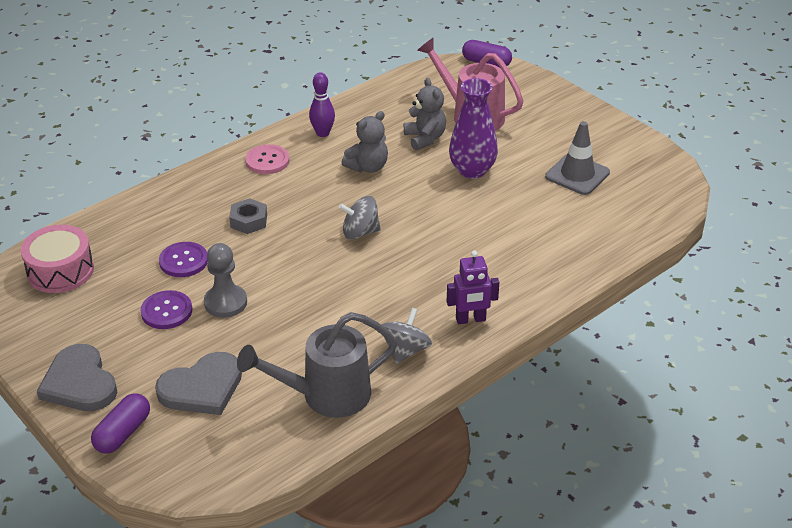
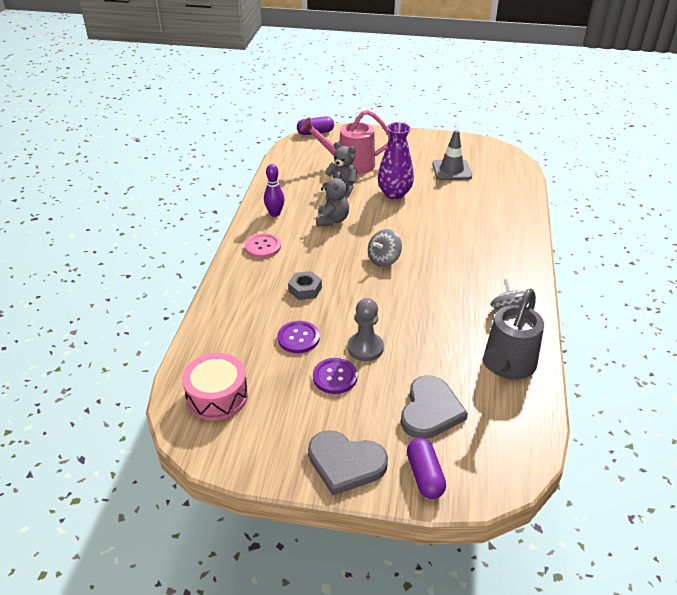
camera: 40 degrees left, 0 degrees up
(470, 319) = (514, 275): purple robot -> none

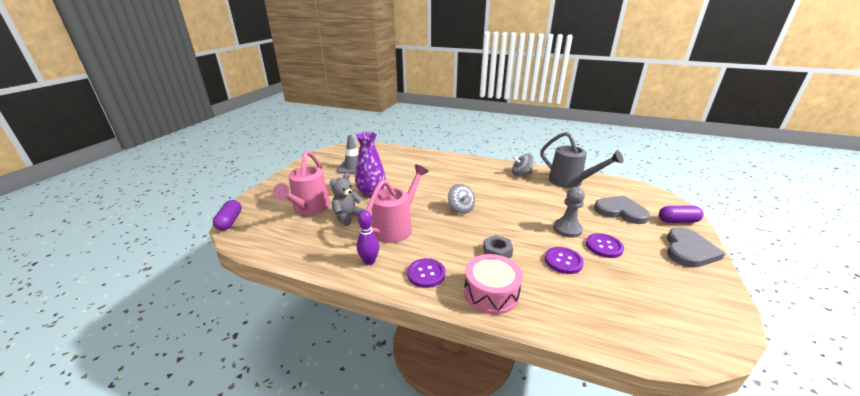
camera: 80 degrees left, 10 degrees down
(217, 396) = (657, 319): pink drum -> pink drum (491, 293)
(263, 247) = (426, 274): pink button -> purple button
(332, 220) = (396, 227): grey teddy bear -> pink watering can

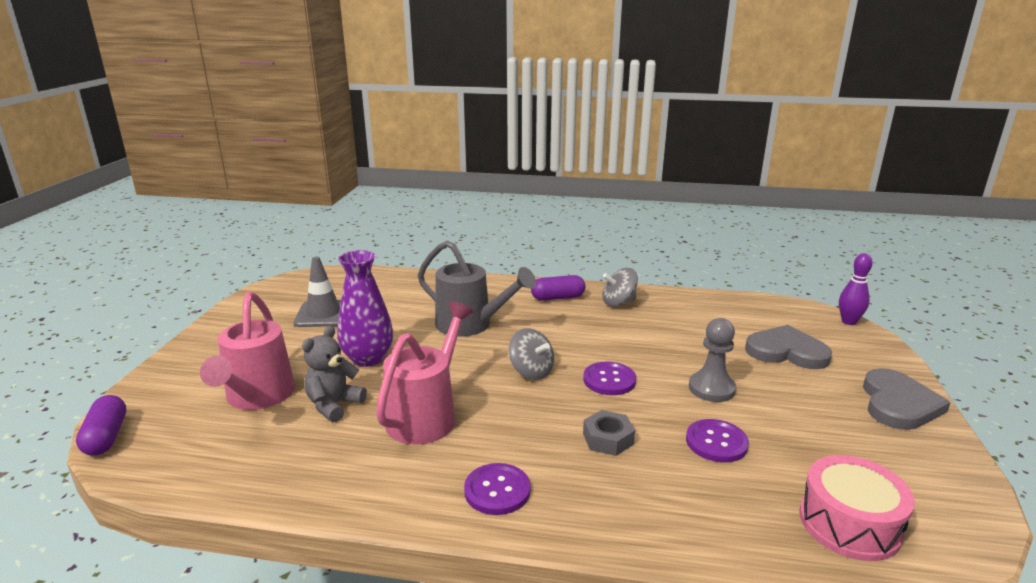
camera: 10 degrees left, 5 degrees down
(369, 261) = (392, 480): purple bowling pin -> purple bowling pin (848, 322)
(491, 293) = (613, 509): pink drum -> pink drum (849, 523)
(570, 182) = (700, 309): grey watering can -> grey watering can (471, 325)
(604, 246) = (773, 411): purple button -> purple button (609, 380)
(677, 221) = (873, 358): purple capsule -> purple capsule (558, 298)

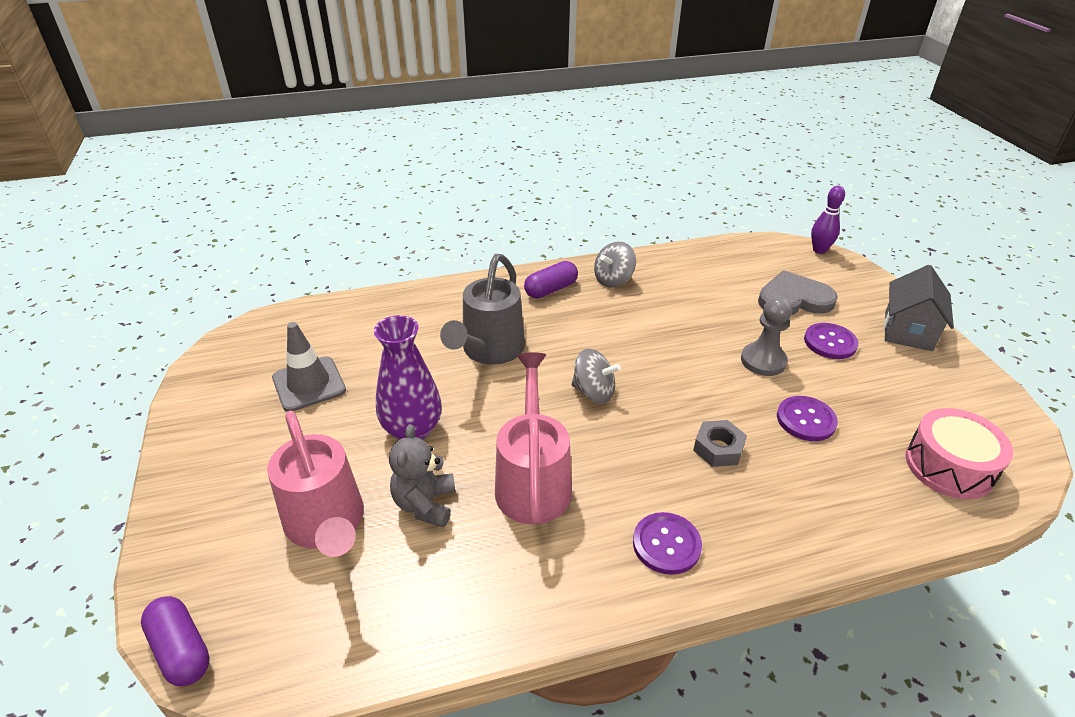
camera: 25 degrees left, 15 degrees up
(471, 325) = (489, 351): grey watering can -> grey watering can turned 105 degrees clockwise
(609, 380) = (672, 379): purple button -> purple button (830, 342)
(898, 404) = (908, 331): grey heart -> grey house

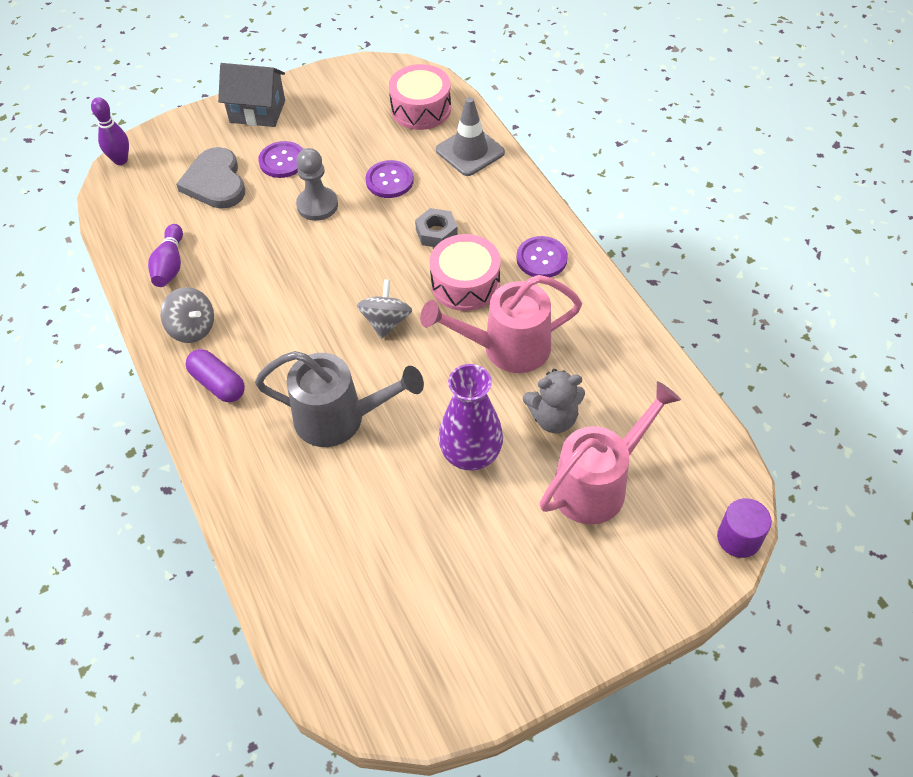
camera: 100 degrees left, 15 degrees up
(181, 649) = (739, 538): purple capsule -> purple cylinder
(309, 384) = (428, 577): grey traffic cone -> grey traffic cone (470, 151)
(635, 461) = (465, 284): none -> pink drum
(687, 271) = (170, 265): none -> purple bowling pin

